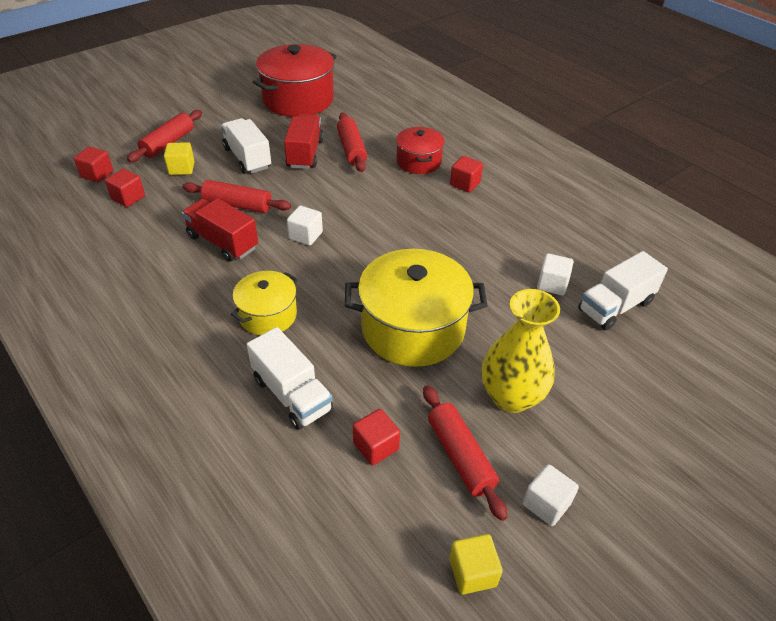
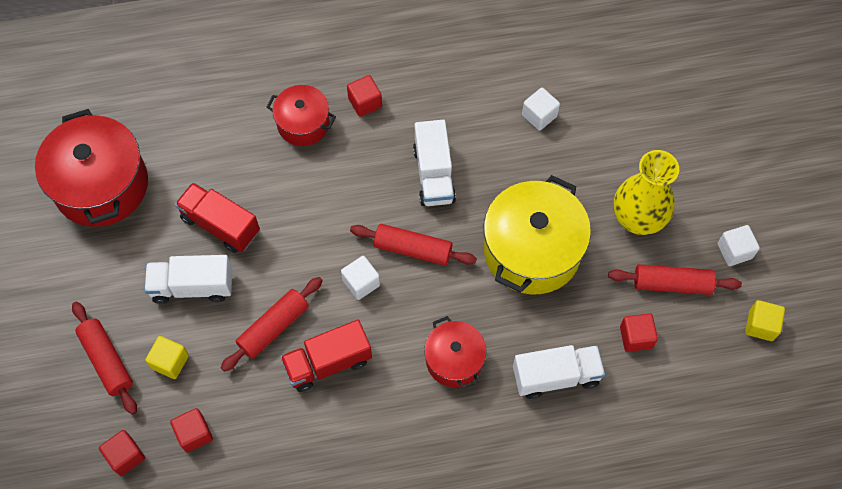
camera: 60 degrees left, 20 degrees up
(268, 315) = (454, 360): yellow pot -> red pot
(351, 149) = (240, 176): red rolling pin -> red rolling pin (413, 249)
(615, 306) = (588, 86): white truck -> white truck (433, 174)

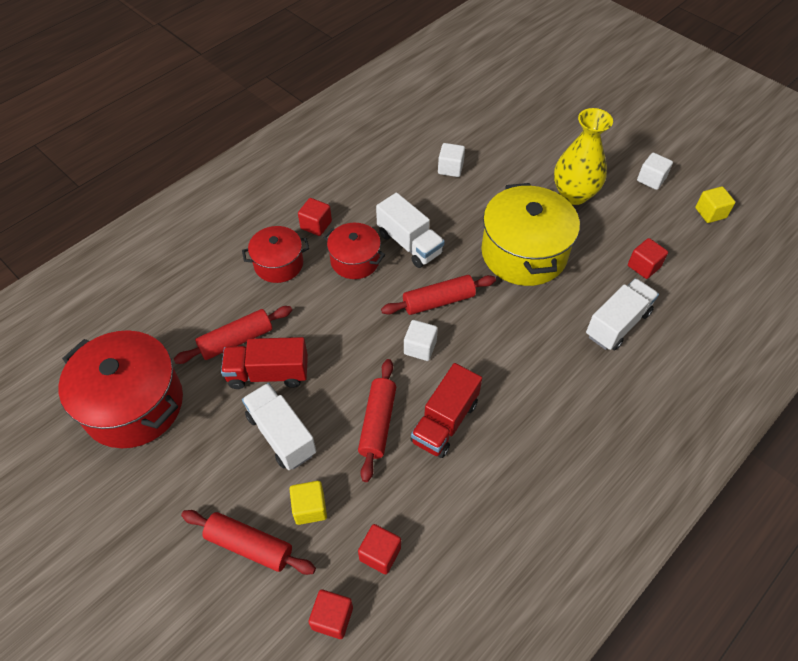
camera: 35 degrees left, 10 degrees down
(192, 286) = (281, 434): white truck -> white truck turned 90 degrees clockwise
(454, 360) = (537, 358): red pot -> red pot (355, 260)
(672, 284) = (633, 220): red rolling pin -> red rolling pin (236, 340)

